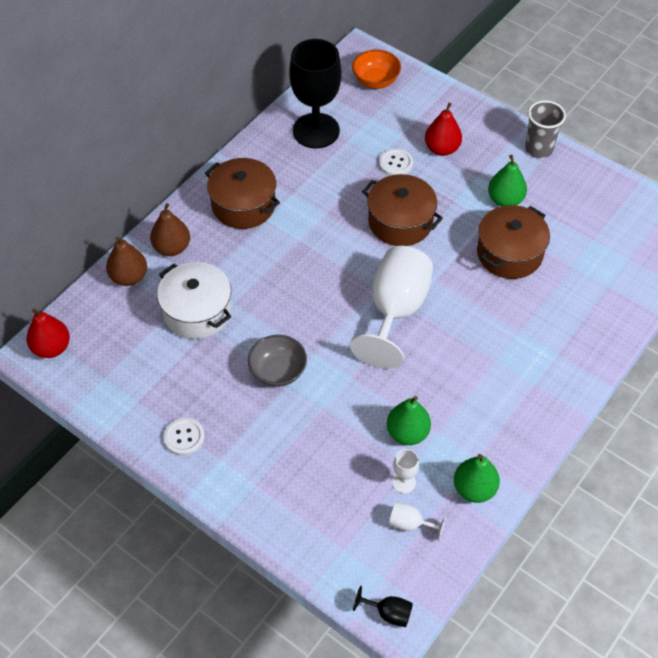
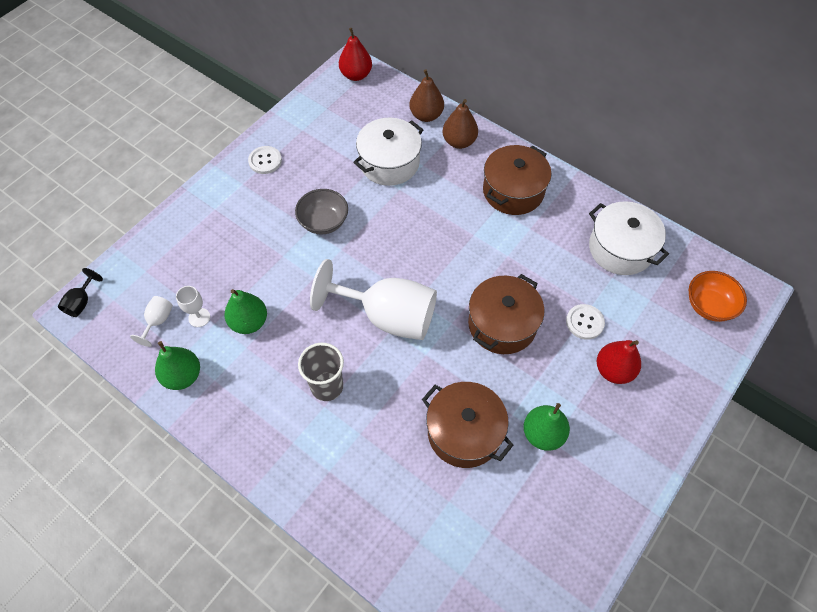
camera: 90 degrees right, 5 degrees up
(316, 131) = (620, 249): black goblet -> white pot
(538, 149) = (630, 481): grey cup -> grey cup (327, 386)

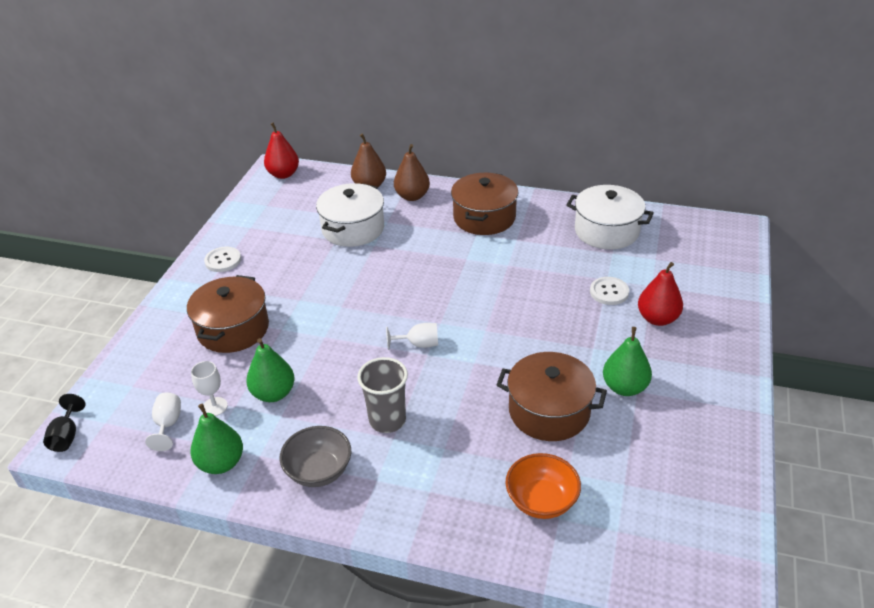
camera: 20 degrees left, 20 degrees down
(323, 222) = (311, 290): grey bowl -> grey bowl (319, 471)
(388, 316) = (419, 344): white goblet -> white goblet, size x0.41
(502, 324) = (534, 316): brown pot -> brown pot (233, 329)
(709, 305) = (708, 248): orange bowl -> orange bowl (541, 501)

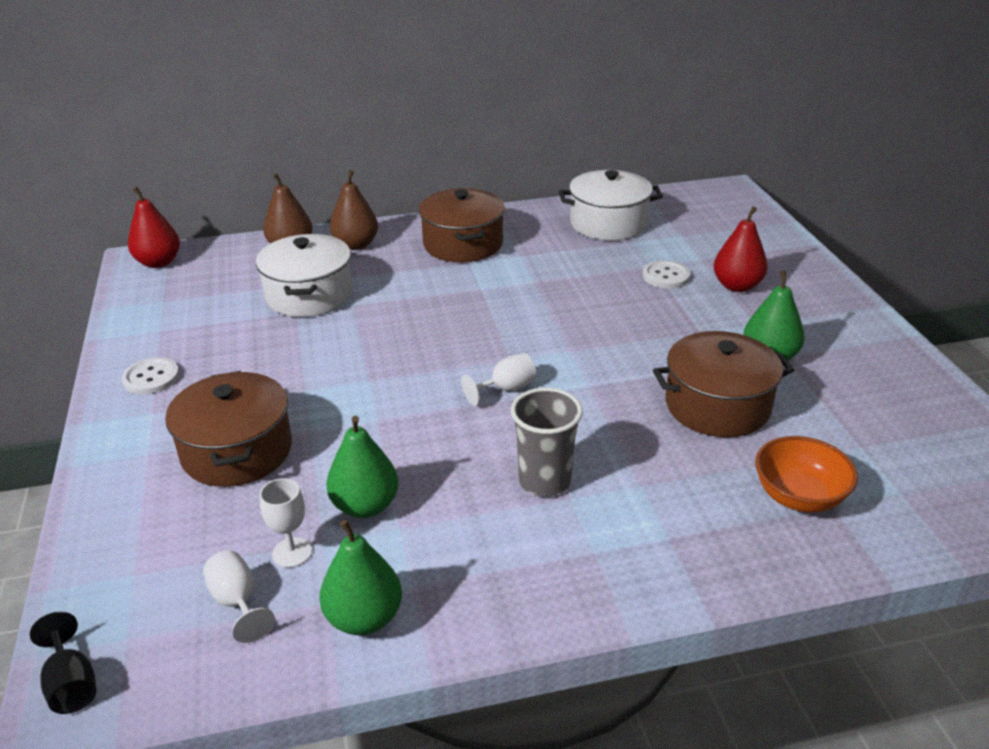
camera: 30 degrees left, 5 degrees down
(319, 471) = (511, 572): grey bowl -> none

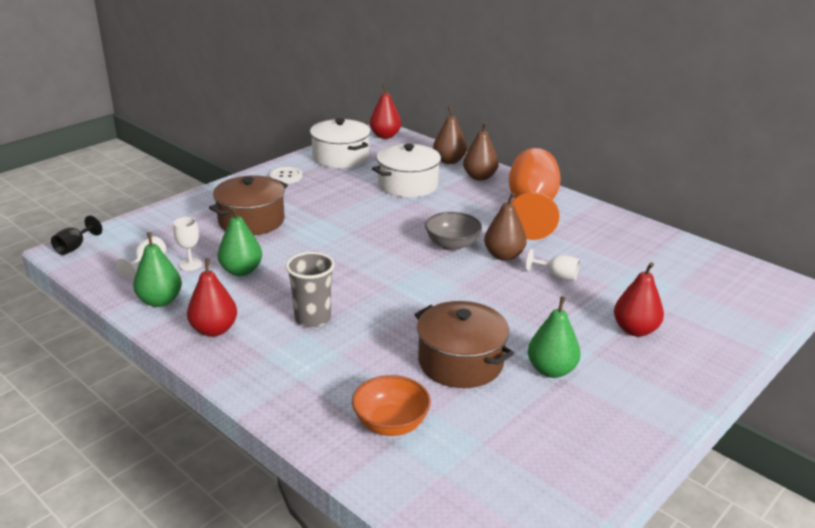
camera: 55 degrees right, 5 degrees down
(463, 244) = (531, 208): brown pot -> orange goblet
(483, 320) = (452, 245): none -> grey bowl
(494, 582) = (214, 330): none -> red pear
(506, 389) = (389, 277): white goblet -> white goblet (557, 276)
(539, 298) = (503, 256): none -> brown pear
(608, 223) = (643, 250): white pot -> white pot (341, 157)
(665, 276) = (603, 295): white button -> none

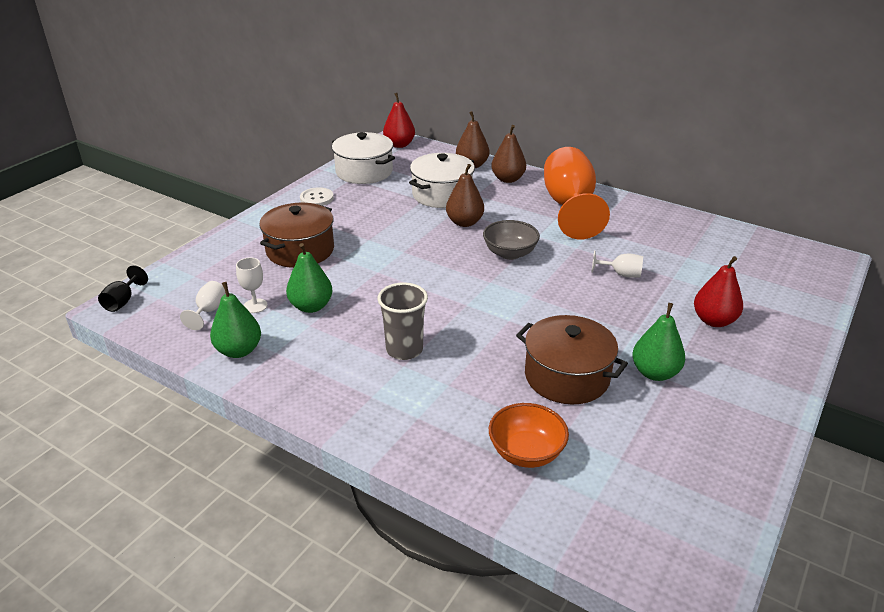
camera: 10 degrees left, 5 degrees up
(214, 330) = (308, 375): red pear -> none
(503, 256) = (563, 259): brown pear -> brown pear (464, 222)

